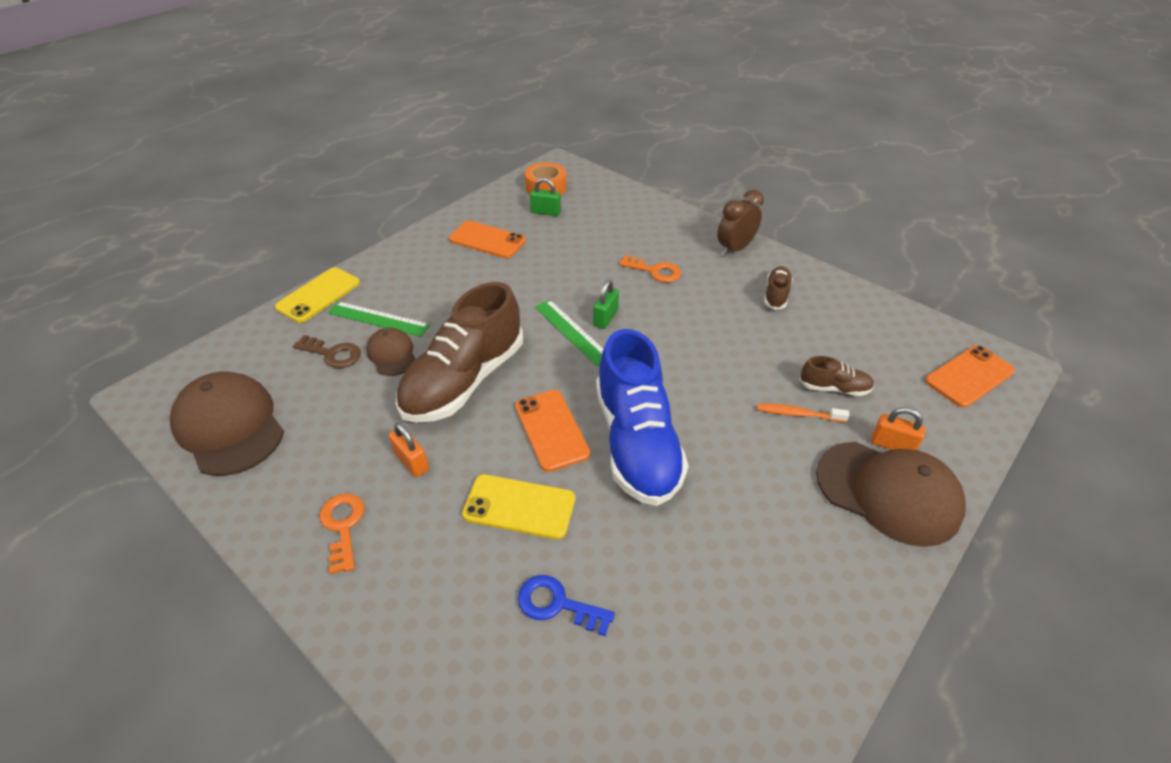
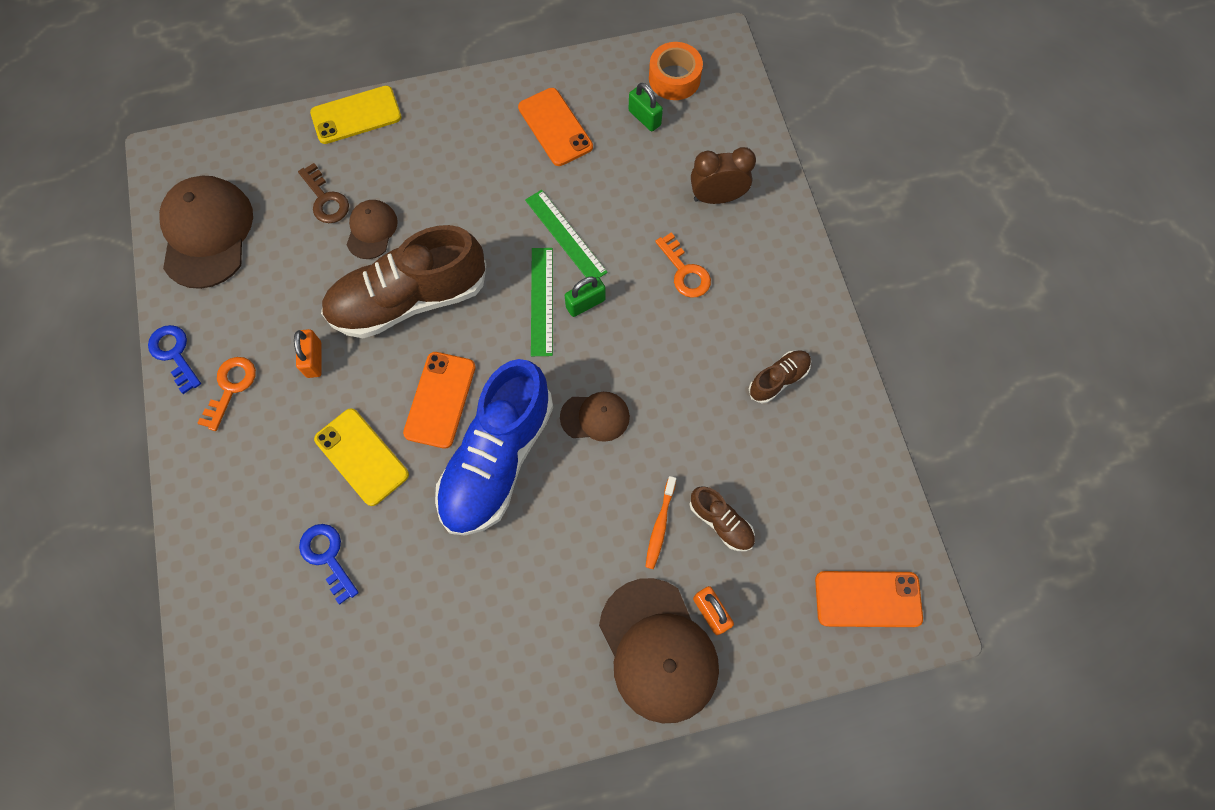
camera: 35 degrees right, 25 degrees up
(259, 532) = (174, 354): none -> blue key
(378, 319) = (387, 178): green ruler -> green ruler (565, 236)
(682, 376) = (595, 417): none -> brown cap
(735, 249) = (796, 291): brown clock -> brown clock (717, 197)
(798, 414) = (660, 526): orange toothbrush -> orange toothbrush turned 120 degrees counterclockwise

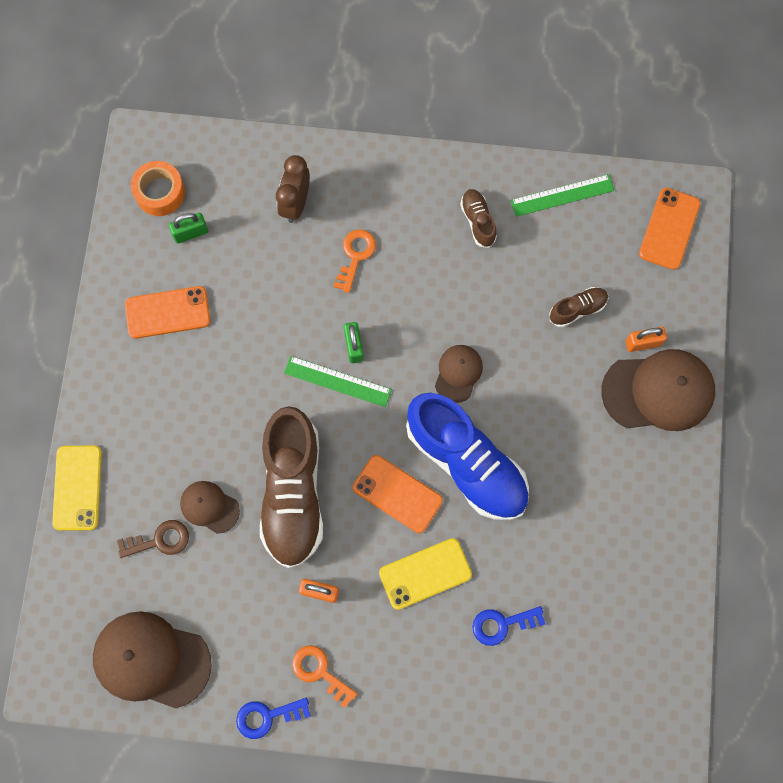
camera: 70 degrees left, 5 degrees up
(565, 236) = (282, 341): green ruler -> green ruler (562, 195)
(660, 526) = (565, 355): orange toothbrush -> none
(685, 271) = (355, 256): orange key -> orange key turned 60 degrees counterclockwise

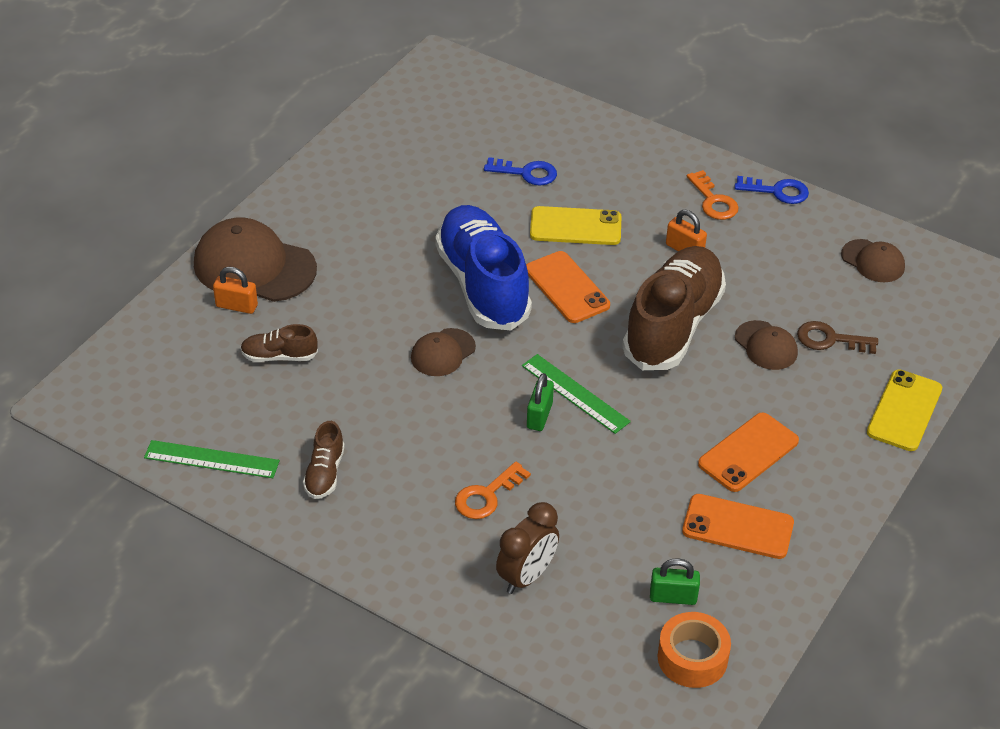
camera: 155 degrees left, 30 degrees down
(151, 660) = (873, 261): brown cap -> brown cap, size x0.53
(669, 229) = (124, 384): orange phone -> orange phone (748, 452)

